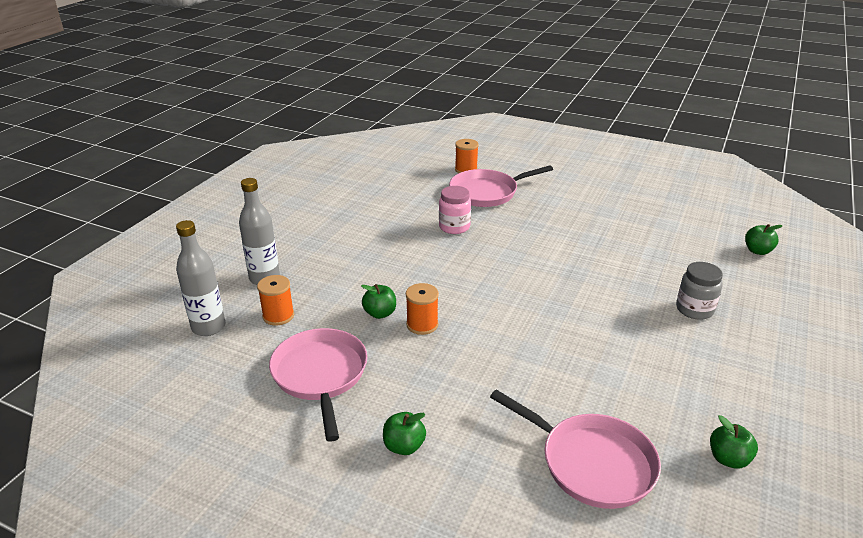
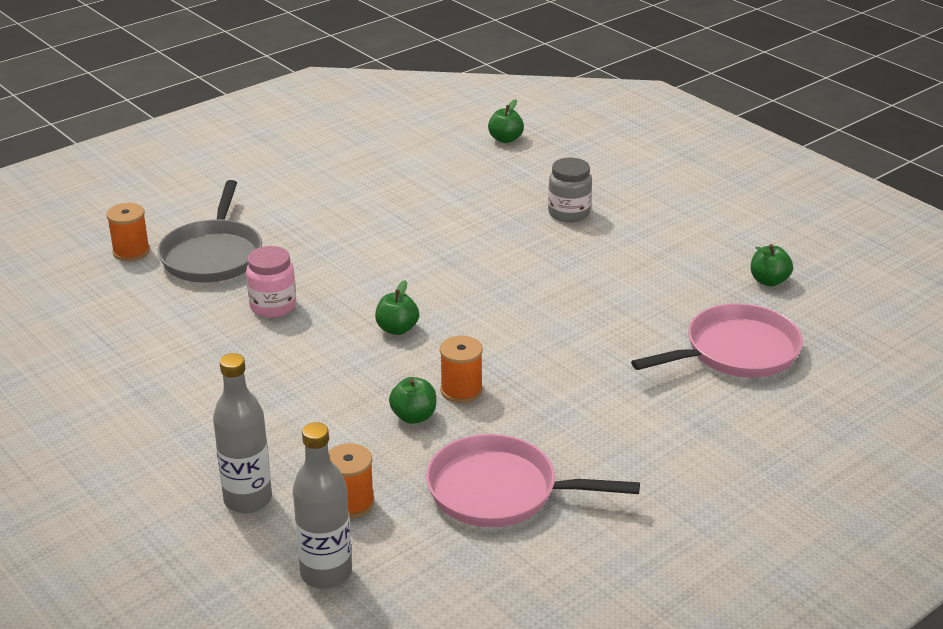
camera: 65 degrees left, 0 degrees up
(404, 446) = (652, 457): green apple -> green apple (397, 329)
(487, 192) = (213, 255): pink pan -> grey pan

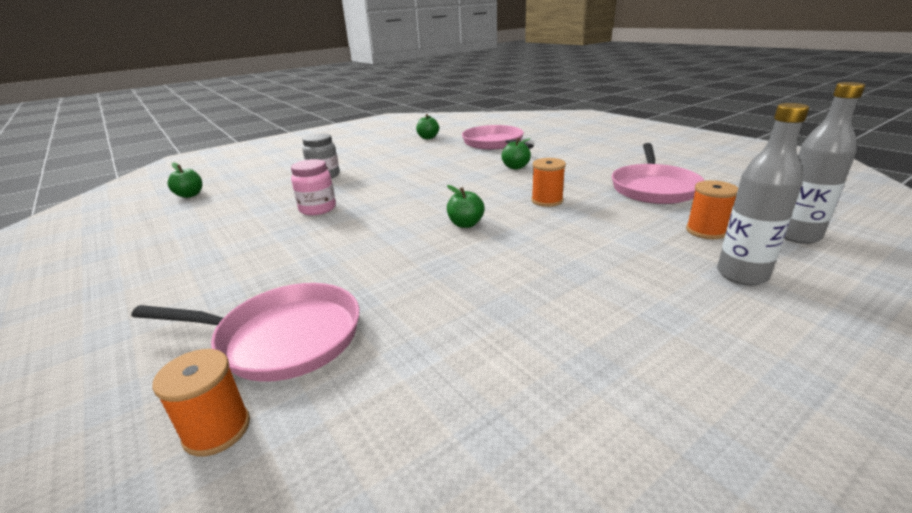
camera: 85 degrees left, 5 degrees down
(213, 255) = (282, 338): grey pan -> pink pan
(273, 306) = (417, 285): pink jar -> pink jar (317, 209)
(414, 416) = (584, 214): green apple -> green apple (515, 167)

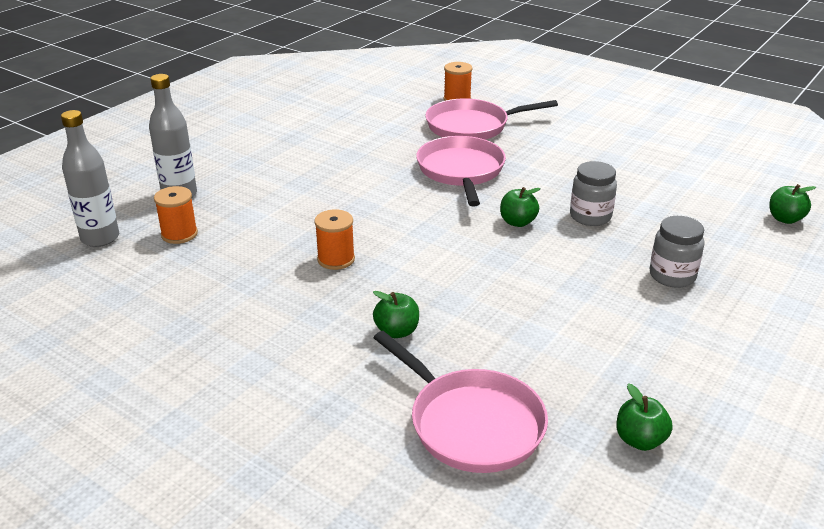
camera: 160 degrees right, 5 degrees up
(317, 209) = (590, 216): pink jar -> grey jar
(465, 224) = (412, 216): green apple -> green apple (517, 222)
(653, 188) = (201, 299): pink pan -> pink pan (461, 171)

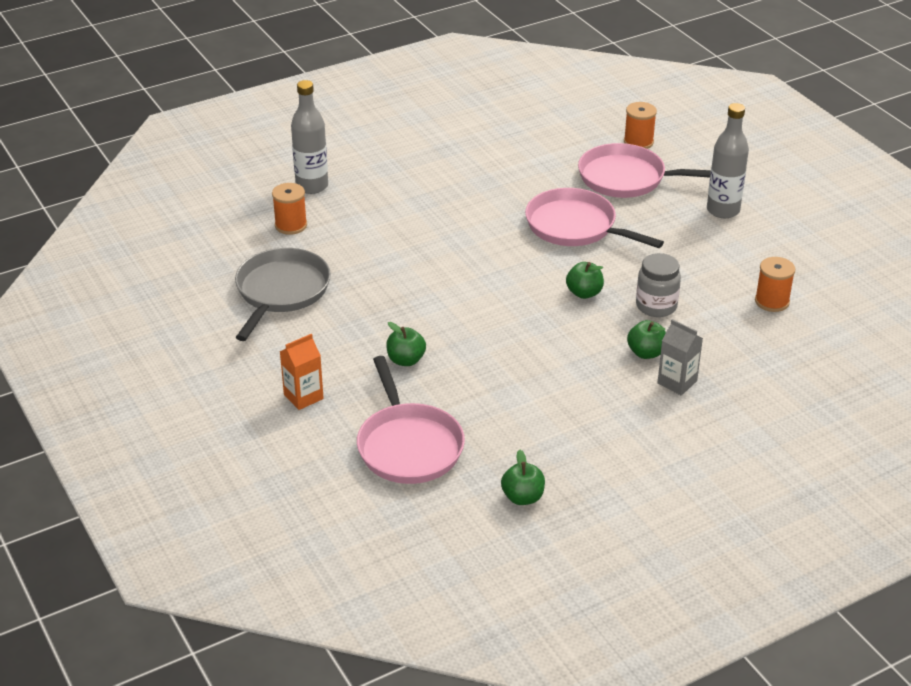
camera: 25 degrees right, 5 degrees up
(100, 238) = (228, 212): grey bottle -> grey bottle (723, 210)
(209, 300) = (281, 292): none -> grey pan
(310, 405) = (303, 396): none -> orange carton
(336, 259) = (401, 284): orange spool -> orange spool (772, 301)
(461, 171) = (575, 226): pink pan -> pink pan turned 75 degrees counterclockwise
(672, 276) = (677, 382): grey jar -> grey carton
(785, 219) = (844, 361): green apple -> green apple (646, 353)

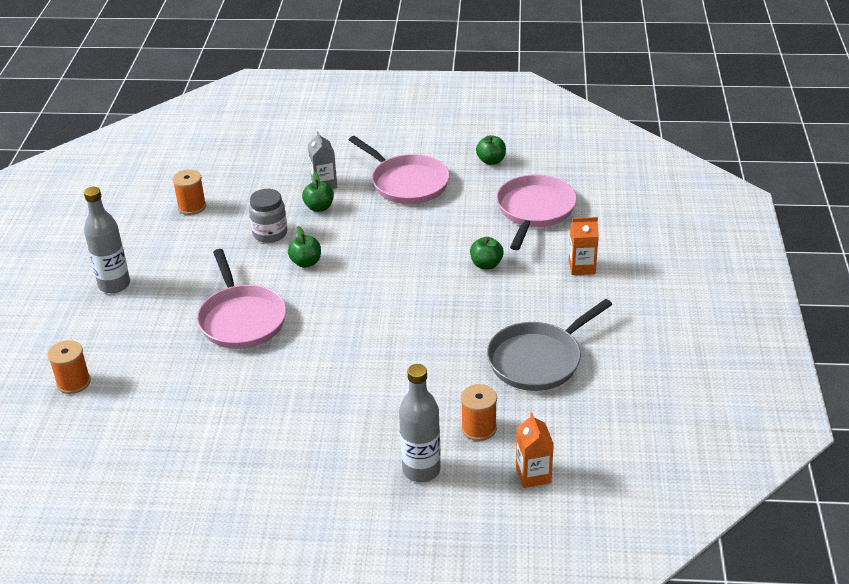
camera: 145 degrees left, 0 degrees up
(223, 212) = (533, 475): none -> orange carton
(627, 178) = (139, 347): pink pan -> pink pan (407, 183)

